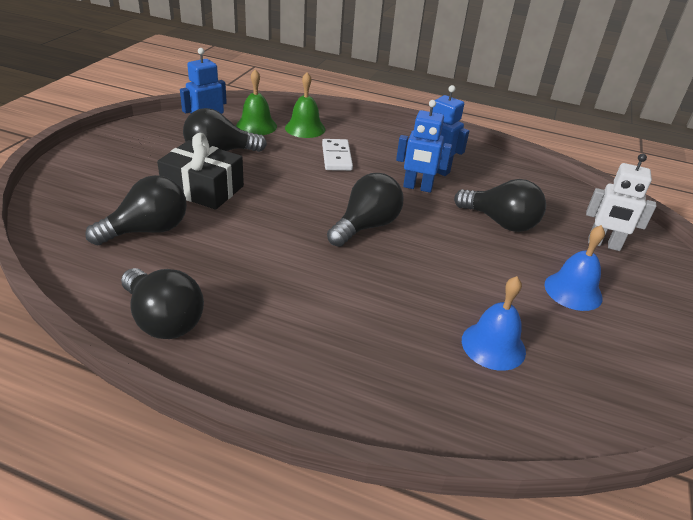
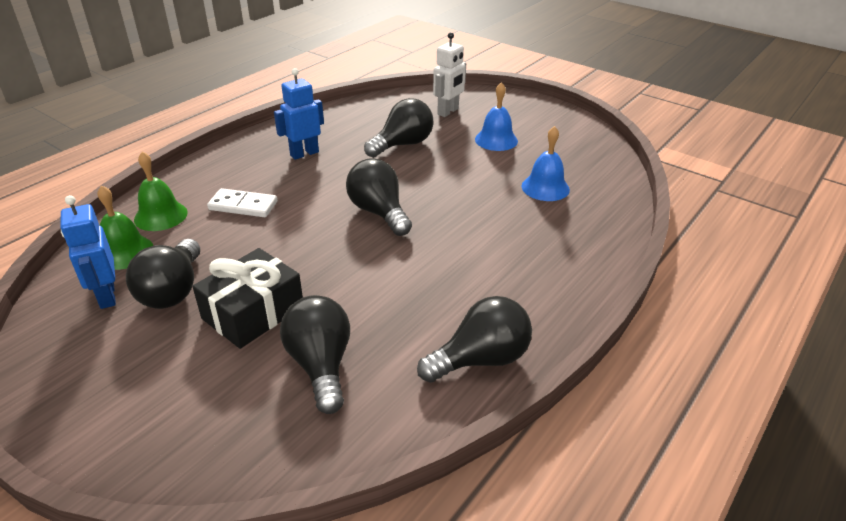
camera: 70 degrees left, 0 degrees up
(417, 187) = (329, 171): blue robot -> none

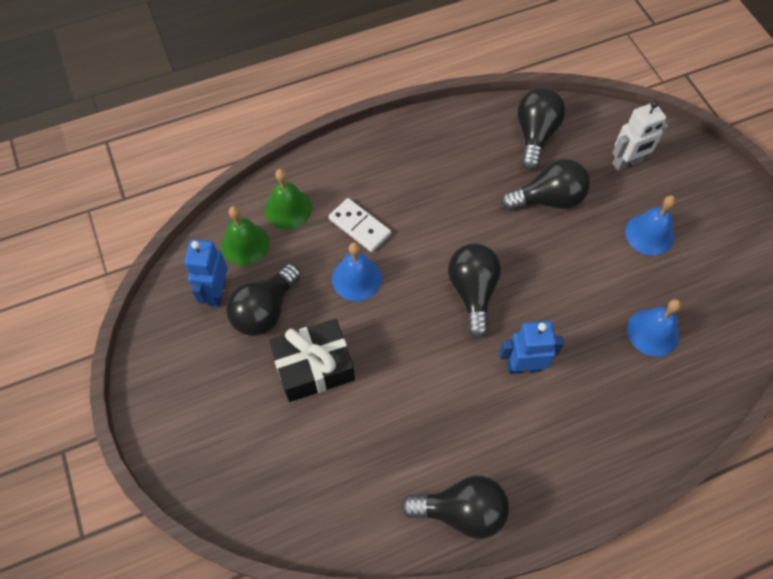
camera: 30 degrees right, 25 degrees up
(261, 238) = (356, 278): none -> blue bell
(304, 153) = (446, 172): blue robot -> blue robot (523, 366)
(320, 365) = (339, 450): black light bulb -> black light bulb (535, 135)

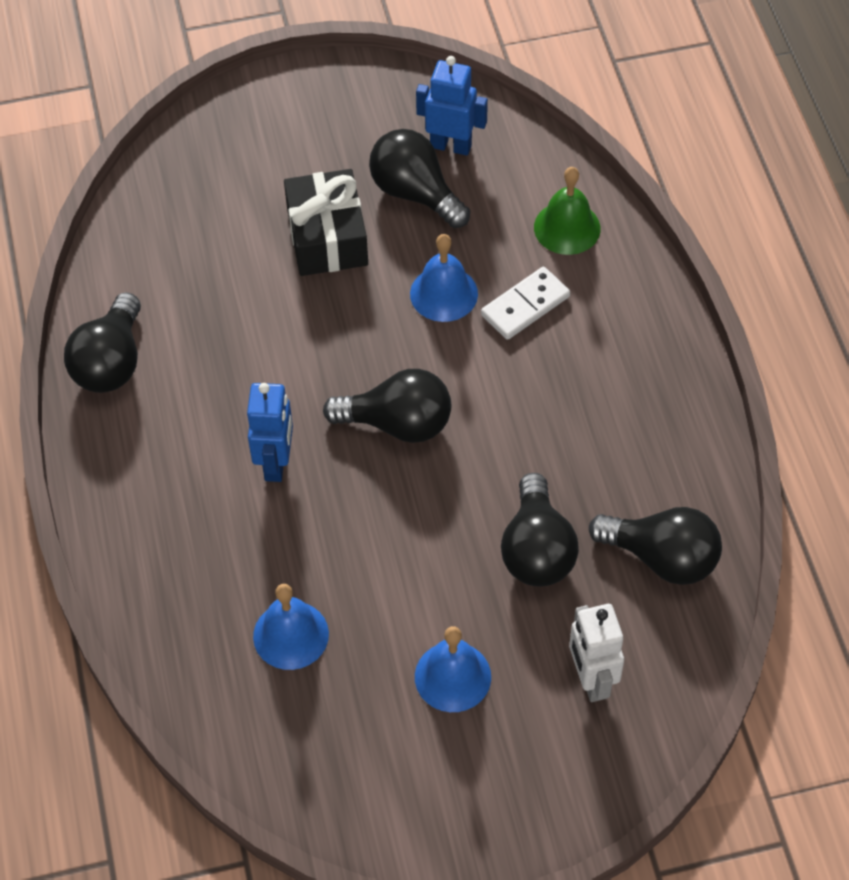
camera: 100 degrees right, 5 degrees down
(245, 244) = (517, 178): green bell -> none

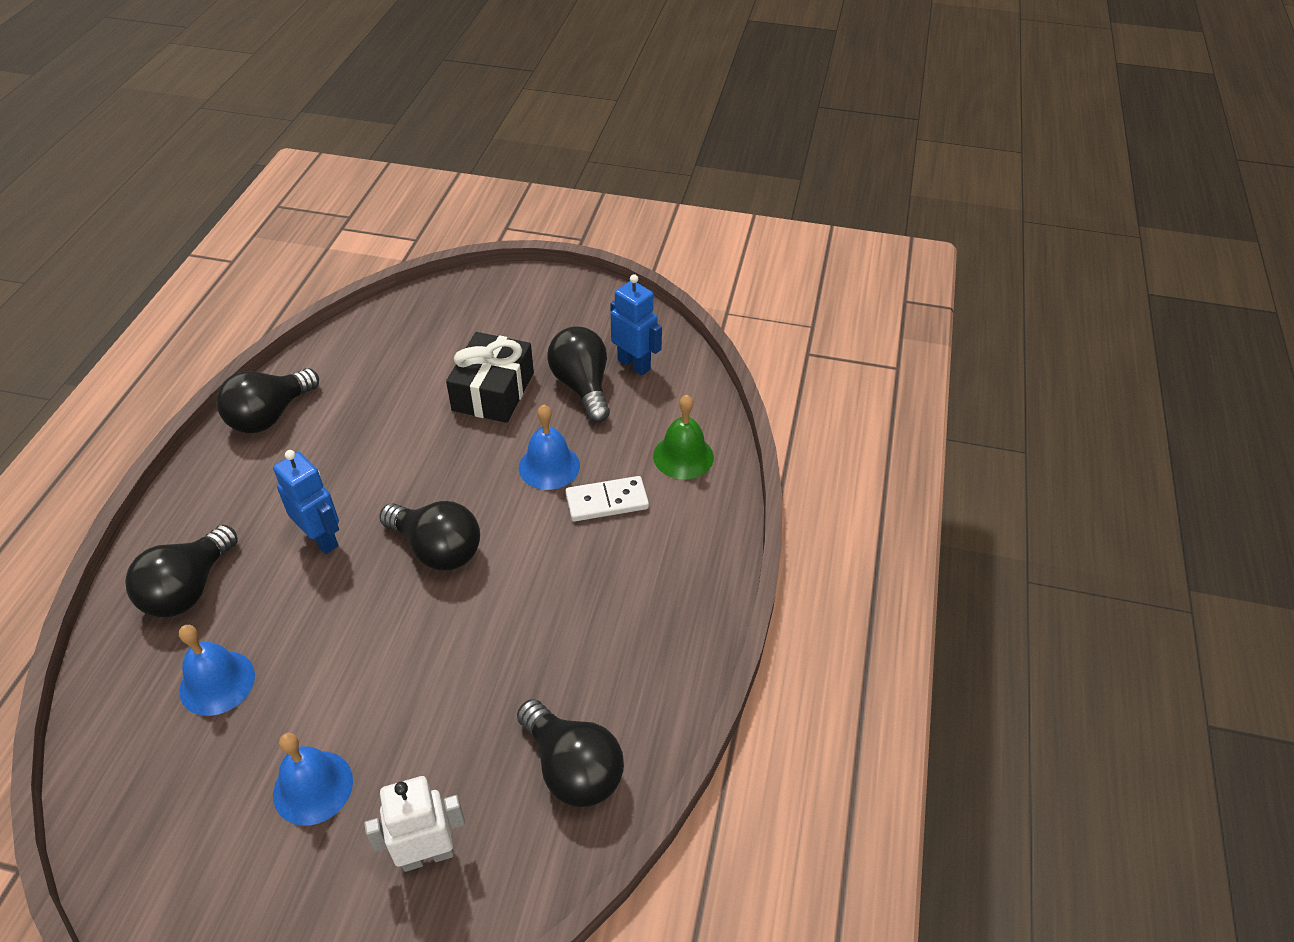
camera: 25 degrees right, 10 degrees down
(276, 463) = (322, 538): blue robot -> blue robot turned 75 degrees counterclockwise
(537, 550) = (469, 707): black light bulb -> black light bulb (188, 589)
(591, 680) = (427, 854): white robot -> white robot turned 60 degrees clockwise

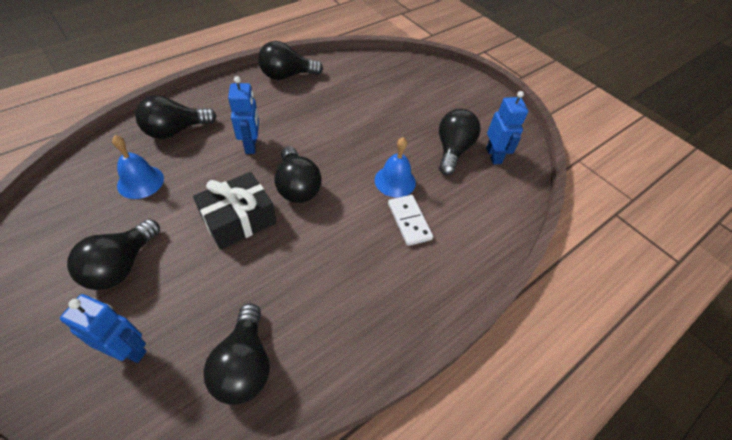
camera: 35 degrees right, 5 degrees up
(313, 787) = (121, 266): blue bell -> black light bulb
(427, 854) = (128, 350): white robot -> blue robot
(493, 391) = (401, 125): black gift -> black gift (239, 219)
(607, 501) = (409, 221): white domino -> white domino turned 45 degrees clockwise
(683, 456) = (478, 225): green bell -> none

